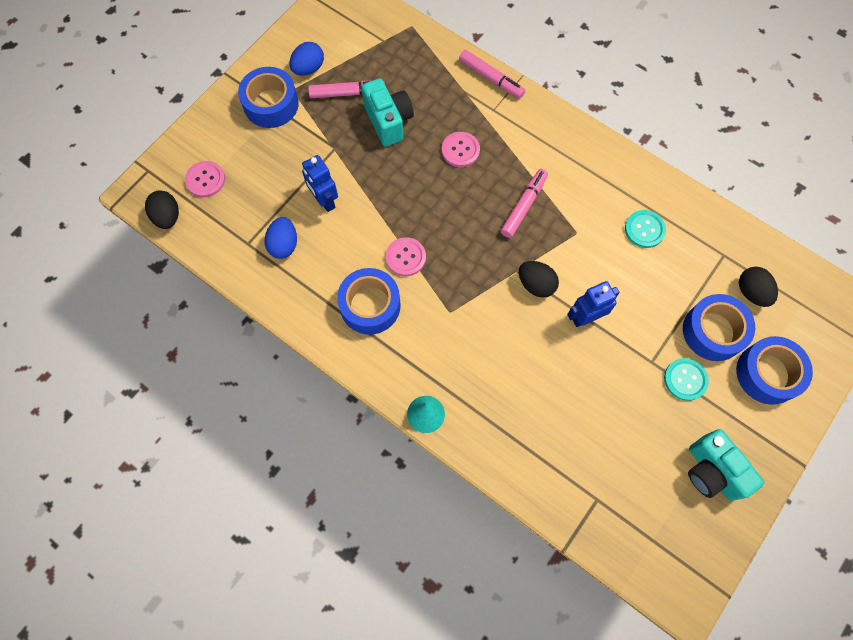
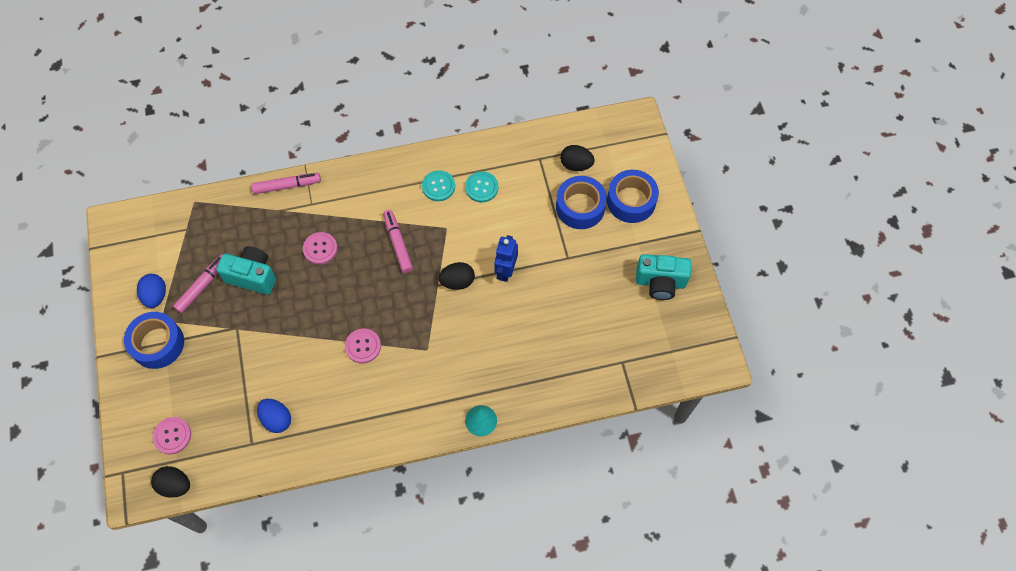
camera: 50 degrees left, 5 degrees down
(324, 200) = (270, 366): blue robot -> none
(370, 305) = (375, 396): blue tape -> none
(685, 379) = (595, 249): turquoise button -> turquoise button (438, 186)

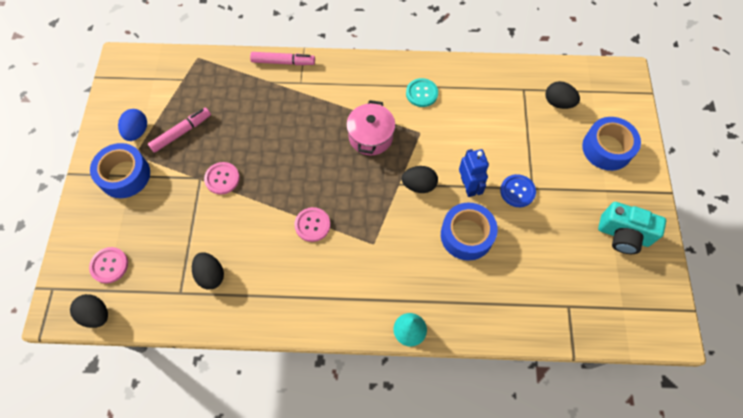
camera: 15 degrees right, 0 degrees up
(252, 276) = (228, 134): turquoise camera -> none
(276, 419) = (211, 275): blue egg -> black egg
(320, 249) = (297, 124): pink button -> pink button (222, 179)
(398, 244) = (370, 136): pink marker -> pink pot
(481, 187) = (462, 103): turquoise button -> none
(505, 271) = (468, 186): blue robot -> blue robot turned 135 degrees clockwise
(554, 264) = (517, 191): none -> blue button
(580, 207) = (554, 143): blue tape -> blue tape (466, 235)

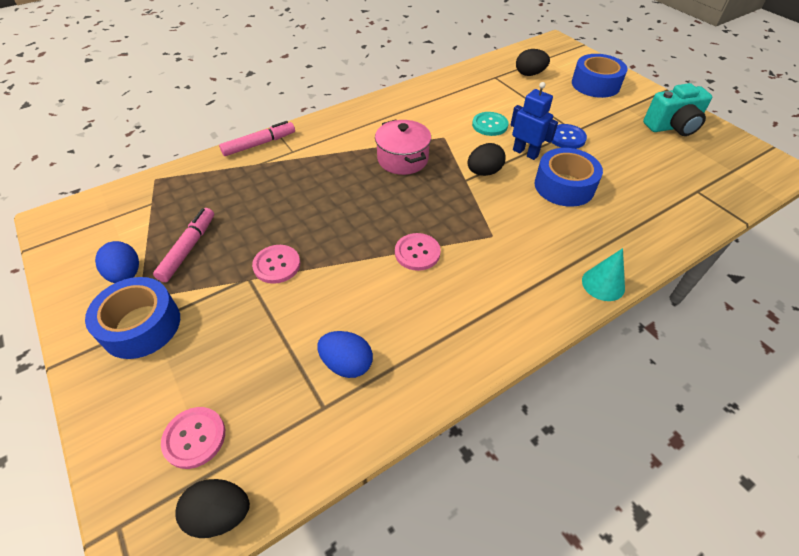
camera: 35 degrees left, 15 degrees down
(211, 275) = (347, 364): black egg -> blue egg
(421, 93) = (416, 112): turquoise button -> turquoise button (489, 125)

